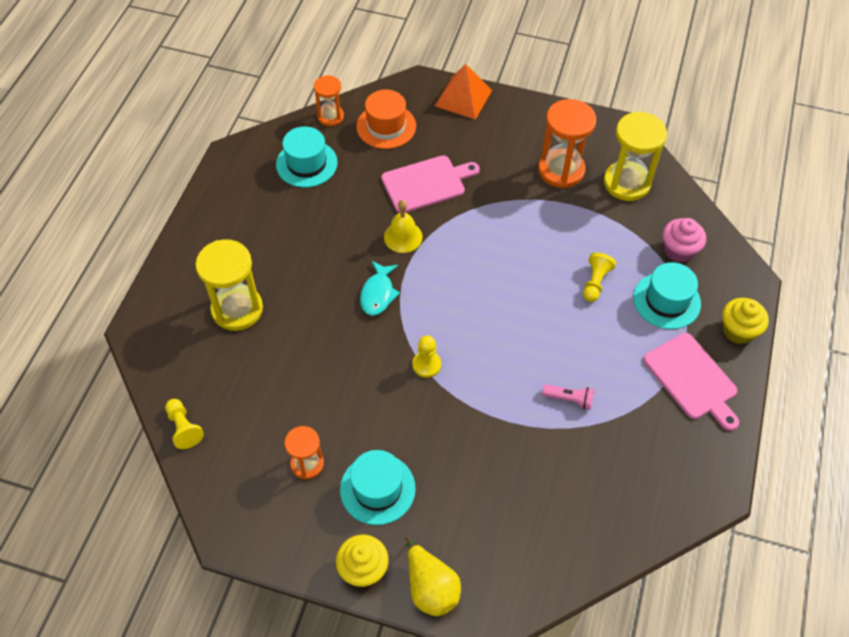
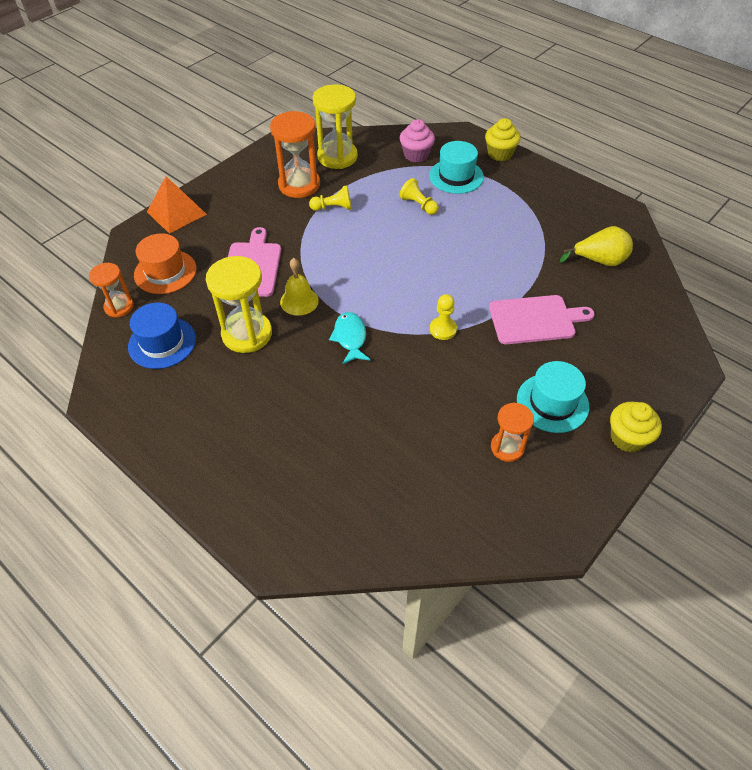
camera: 65 degrees left, 5 degrees down
(184, 428) = (422, 543): yellow pawn -> yellow pawn (333, 208)
(237, 309) = (302, 453): yellow hourglass -> yellow hourglass (247, 334)
(306, 163) = (162, 343): turquoise hat -> blue hat
(378, 294) = (350, 338): turquoise fish -> turquoise fish turned 135 degrees counterclockwise
(430, 587) = (657, 396): yellow pear -> yellow pear (599, 261)
(569, 399) = (517, 256): pink flashlight -> none
(692, 379) = (529, 189): pink cutting board -> pink cutting board (535, 320)

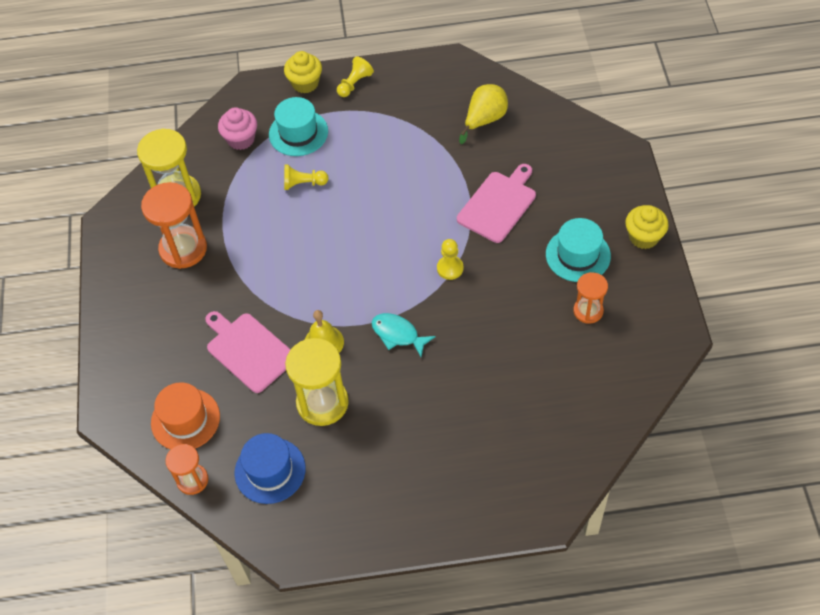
camera: 45 degrees left, 5 degrees up
(176, 213) = (115, 365): orange pyramid -> none
(333, 208) = (240, 244): yellow pawn -> yellow pawn (354, 84)

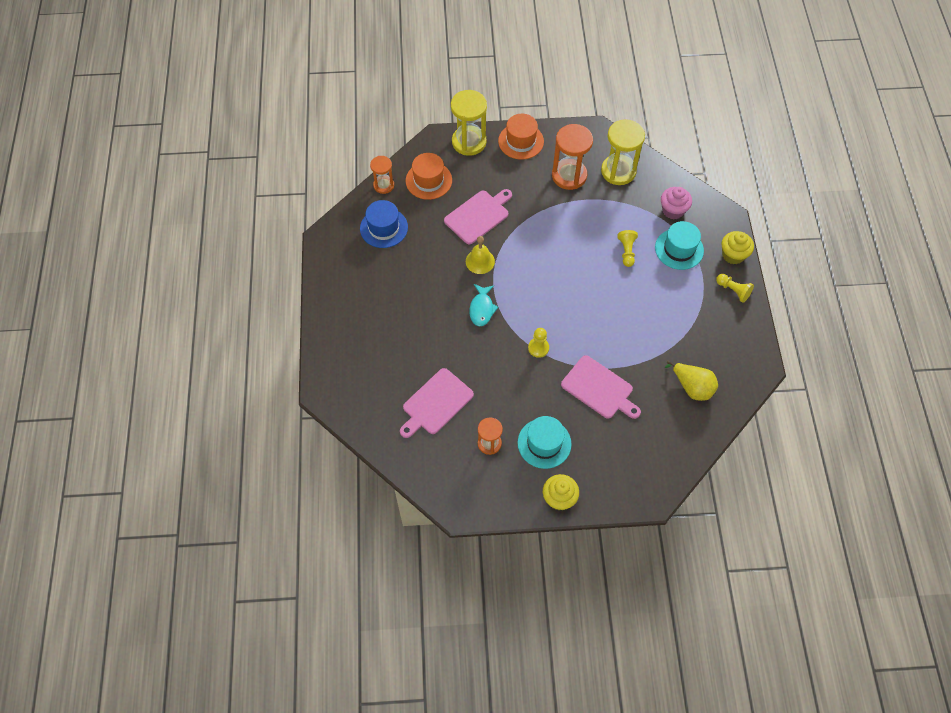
camera: 90 degrees right, 5 degrees up
(120, 308) = (521, 141): none -> orange hat
(322, 403) = (431, 259): yellow hourglass -> yellow hourglass (469, 142)
(398, 334) = (482, 309): turquoise fish -> turquoise fish turned 150 degrees clockwise
(542, 374) = (435, 403): none -> pink cutting board

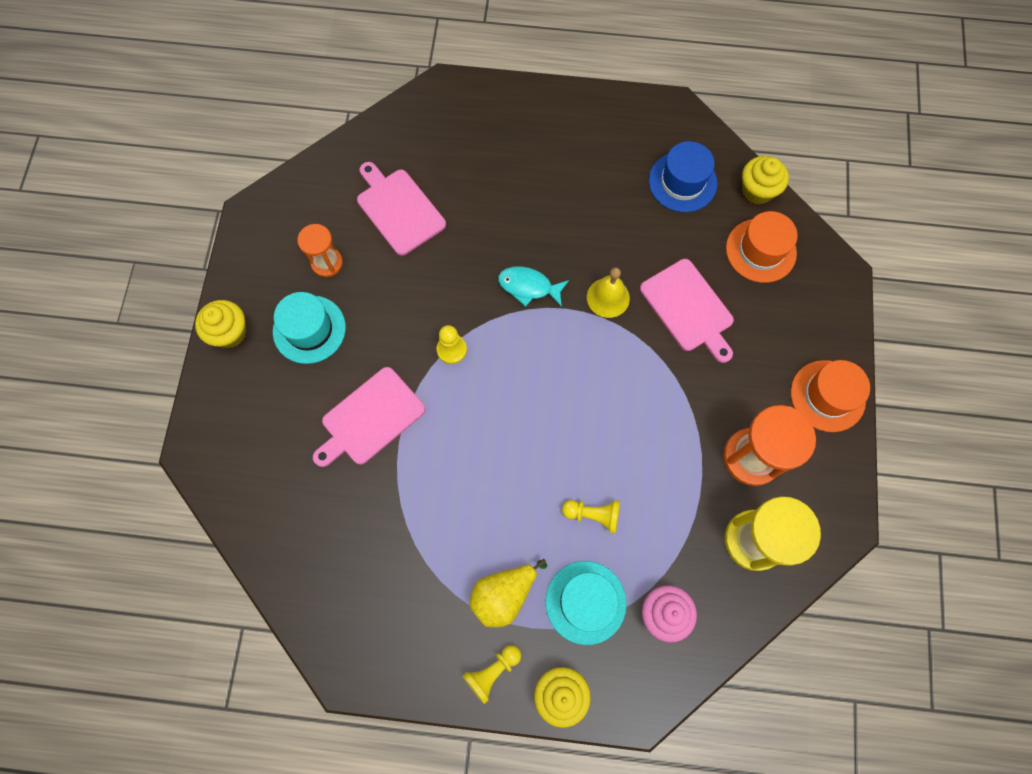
camera: 100 degrees right, 10 degrees up
(383, 185) = (757, 190): orange hourglass -> yellow cupcake
(469, 142) = (830, 318): yellow hourglass -> none
(692, 387) = (340, 553): yellow pear -> yellow pear (503, 594)

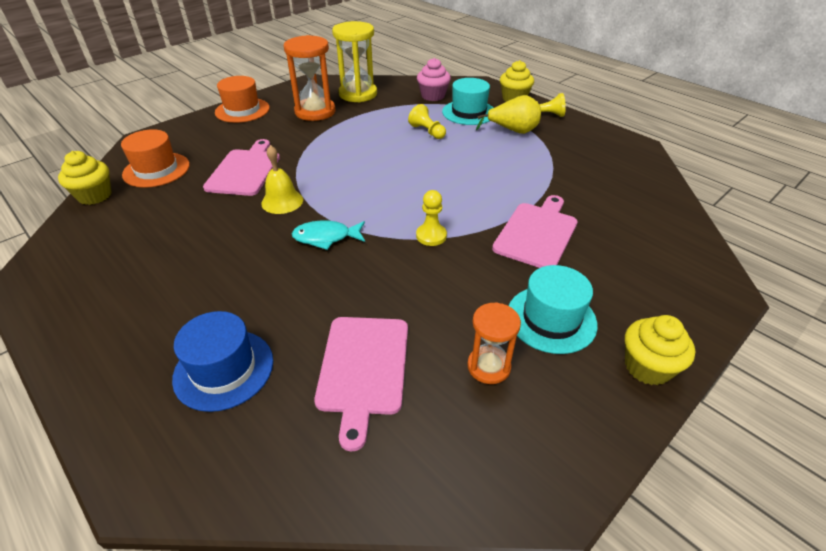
camera: 140 degrees left, 30 degrees down
(370, 418) = (537, 233): pink cutting board -> pink cutting board turned 60 degrees counterclockwise
(528, 287) = (326, 237): turquoise fish -> turquoise fish turned 120 degrees clockwise
(682, 182) = (122, 229): blue hat -> blue hat (224, 369)

